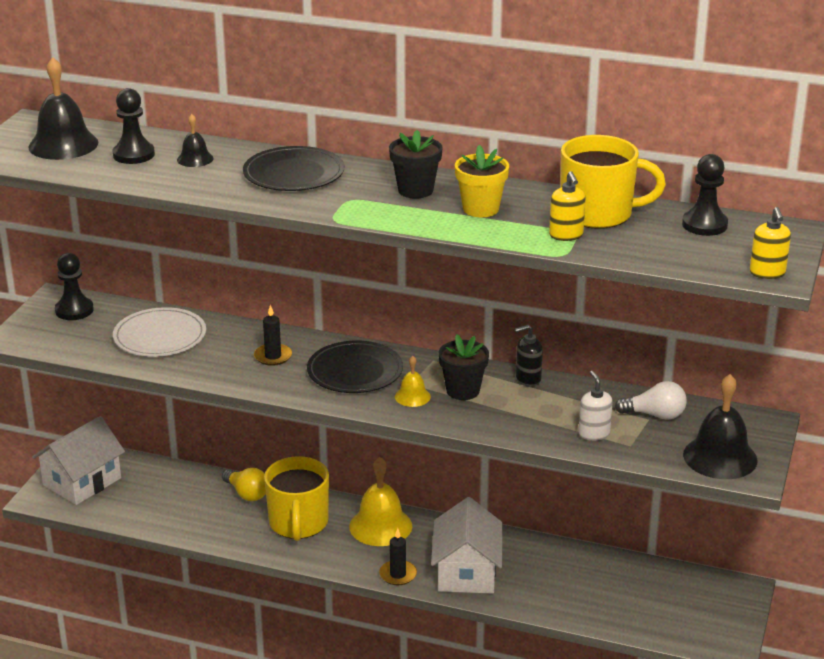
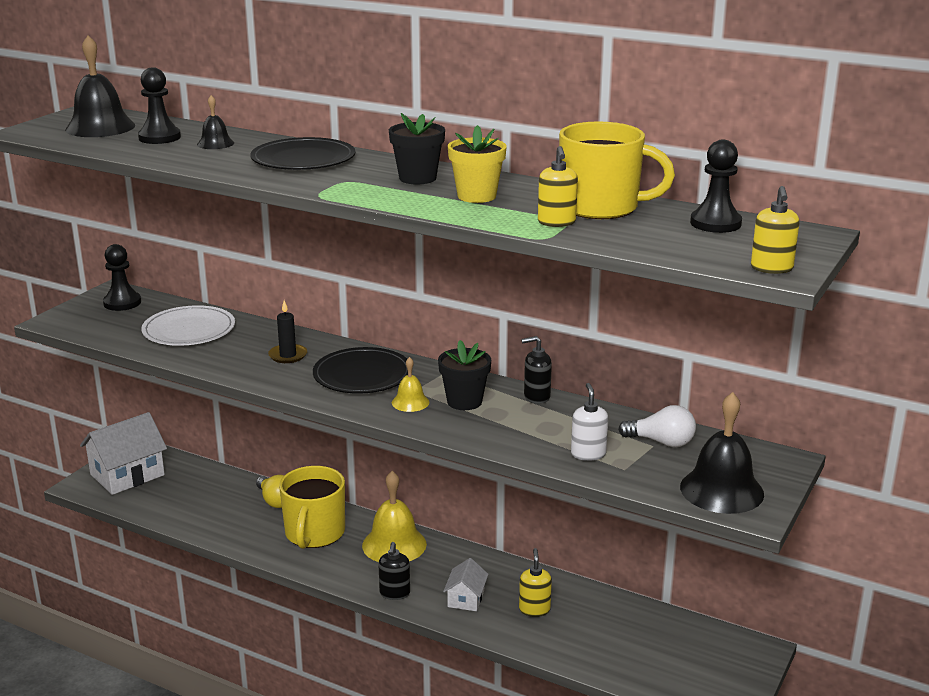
camera: 10 degrees right, 5 degrees down
(398, 574) = (394, 593): black candle -> black soap dispenser
(466, 572) = (466, 598): white house -> white house, size x0.52
(533, 575) = (534, 609): none -> yellow soap dispenser

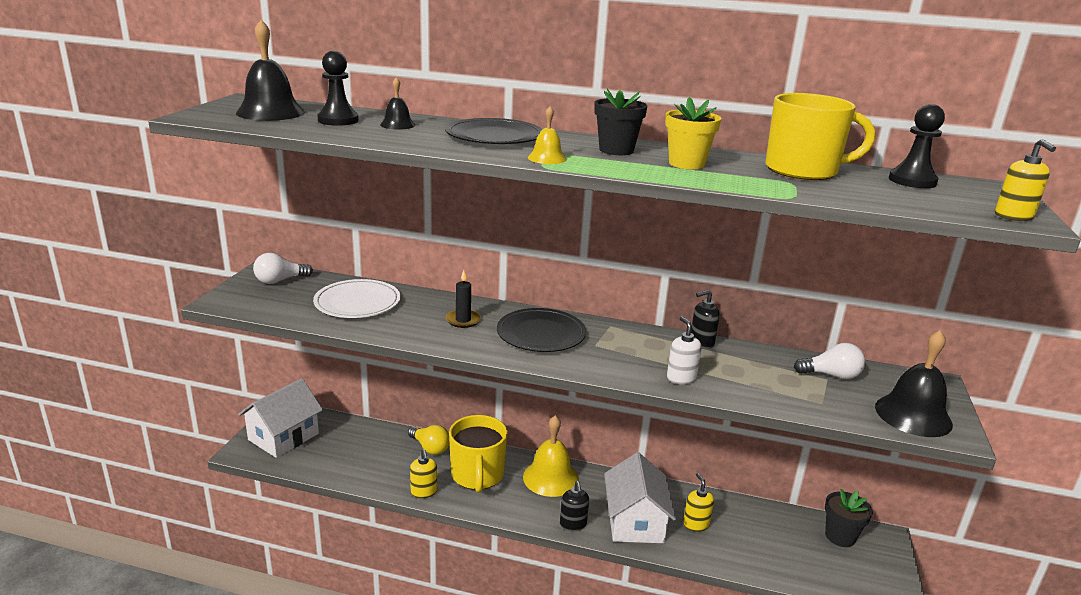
camera: 15 degrees left, 0 degrees up
(122, 303) = (280, 281): black pawn -> white light bulb
(410, 402) = (599, 356): yellow bell -> yellow bell (547, 158)
(464, 401) = (645, 352): black flower pot -> black flower pot (840, 536)
(466, 598) = (635, 521): white house -> white house, size x1.93
(556, 222) = (784, 184): yellow soap dispenser -> yellow soap dispenser (424, 492)
(588, 454) = (782, 392): white soap dispenser -> white soap dispenser (681, 378)

